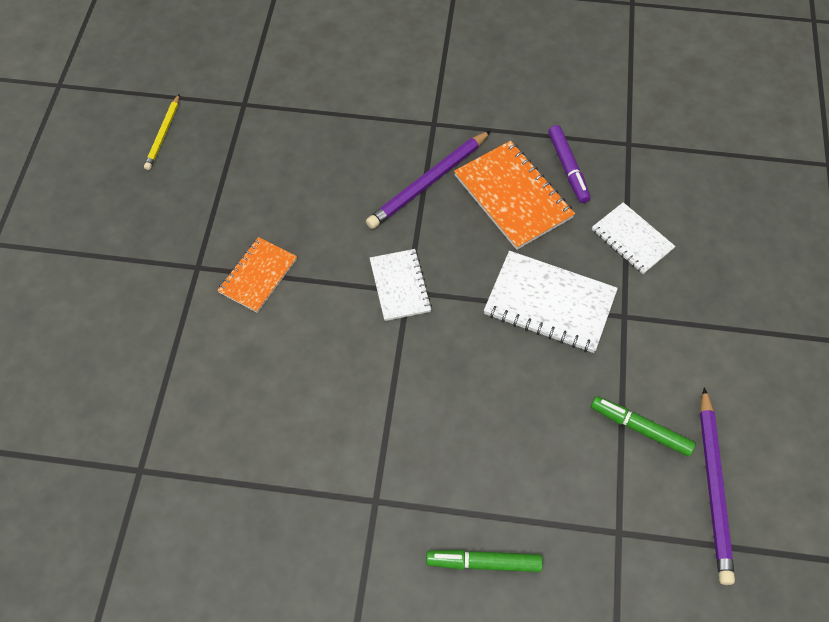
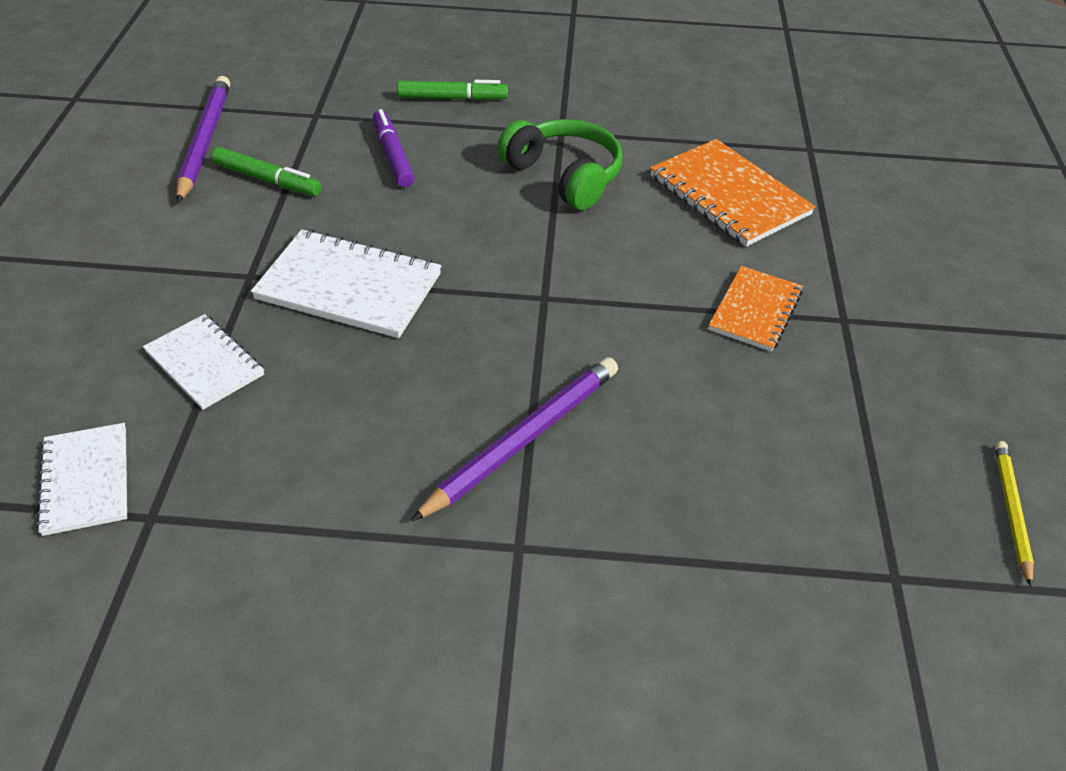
camera: 175 degrees right, 15 degrees down
(379, 431) = (564, 176): none -> green headphones
(400, 286) = (556, 302): white notebook -> white notebook (86, 480)
(513, 196) = (382, 420): orange notebook -> orange notebook (729, 195)
(568, 168) = (278, 469): purple marker -> purple marker (393, 155)

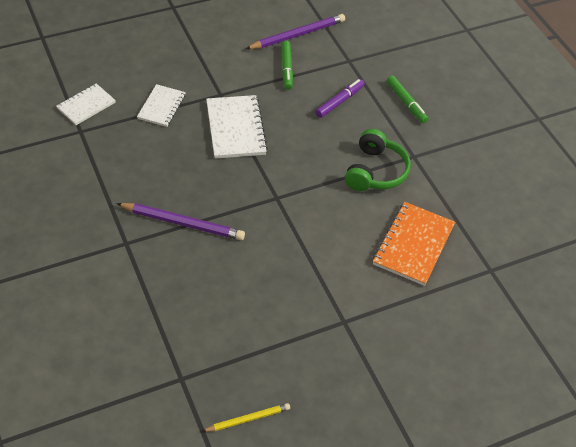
camera: 60 degrees right, 5 degrees up
(755, 310) = (324, 282): orange notebook -> none

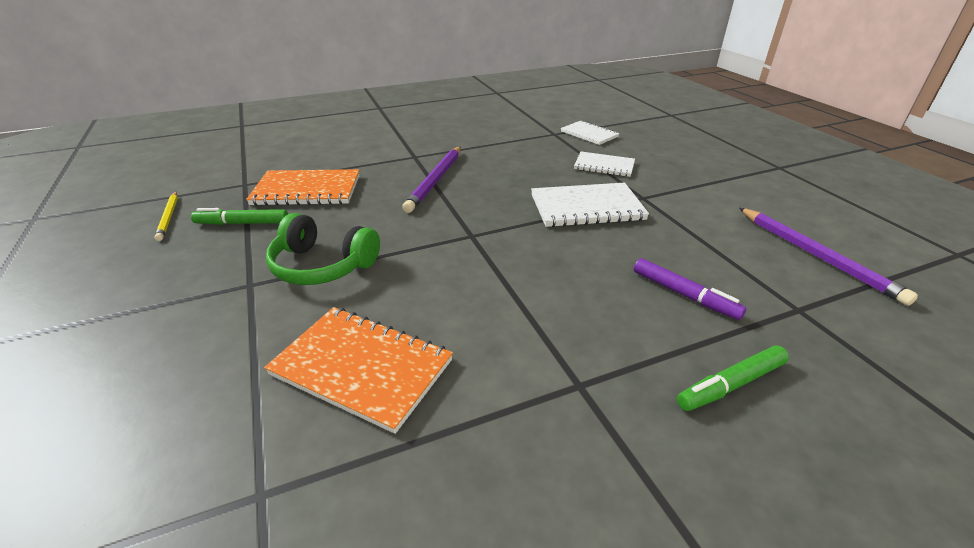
camera: 95 degrees right, 15 degrees down
(197, 320) = (307, 190): none -> orange notebook
(286, 68) = (728, 245): green marker -> green marker (242, 223)
(375, 171) = (531, 329): green headphones -> green headphones (322, 266)

